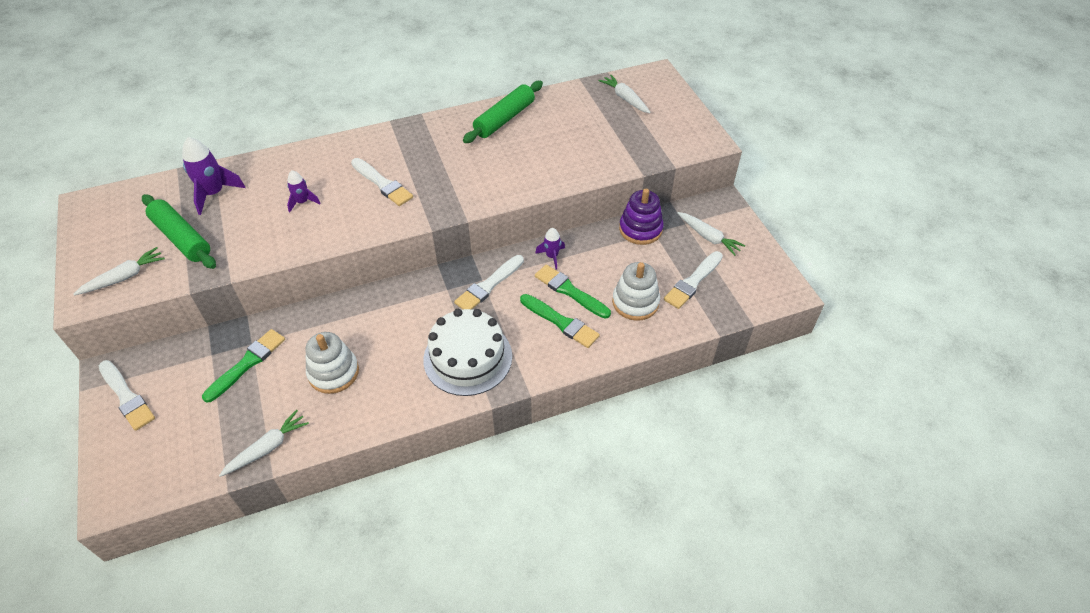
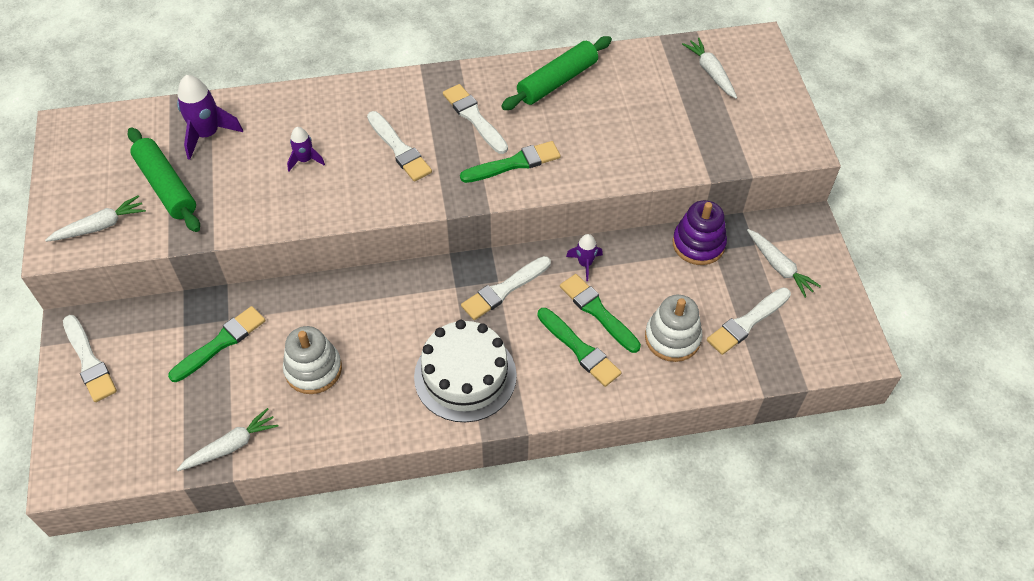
camera: 10 degrees right, 5 degrees up
(441, 153) = (474, 117): none -> white brush
(481, 182) = (514, 163): none -> green brush

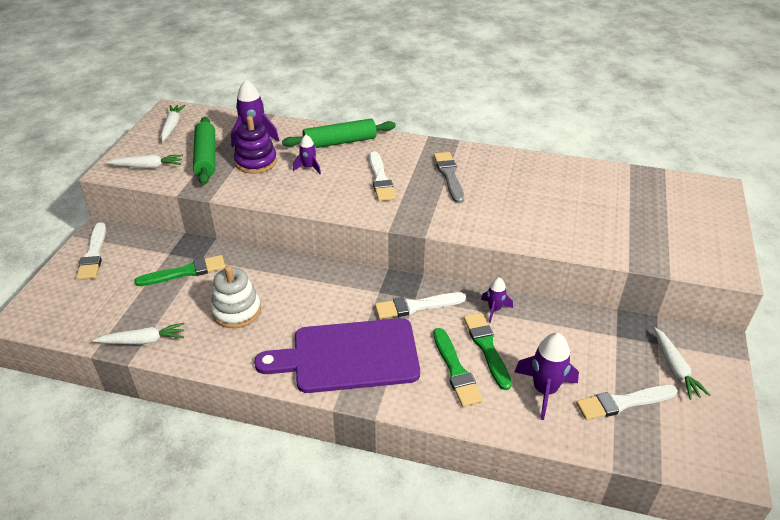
camera: 25 degrees right, 15 degrees down
(465, 376) = (348, 356): white cake -> purple cutting board
(474, 117) = (449, 176): white brush -> grey brush
(514, 163) = (463, 211): green brush -> none
(557, 81) = (528, 170): green rolling pin -> green rolling pin (340, 142)
(672, 338) = (544, 390): white stacking toy -> purple rocket
(698, 244) = (604, 326): purple stacking toy -> purple stacking toy (256, 162)
(710, 72) = (664, 197): white carrot -> white carrot (172, 126)

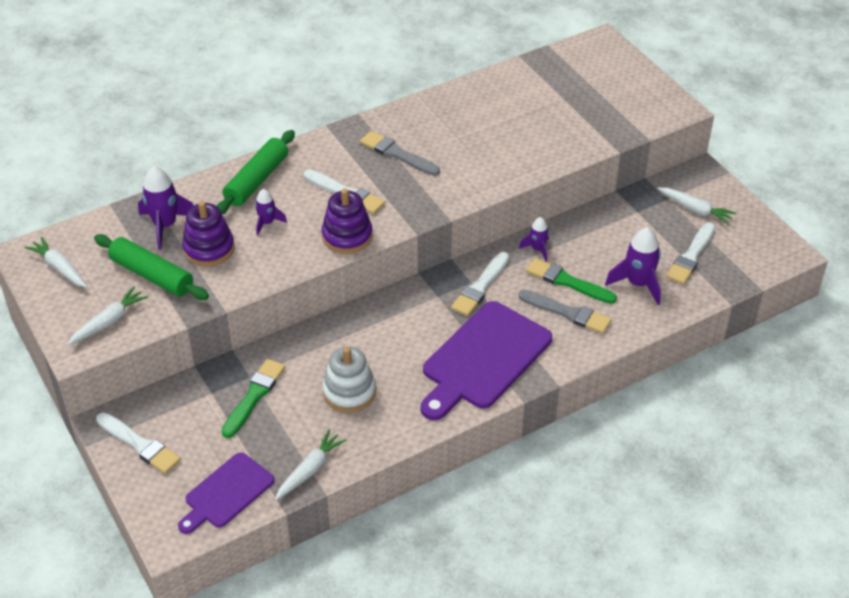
camera: 45 degrees left, 5 degrees up
(85, 316) = (226, 493): none -> purple cutting board
(342, 204) = (347, 236): none -> purple stacking toy
(455, 370) = (567, 313): green brush -> grey brush

